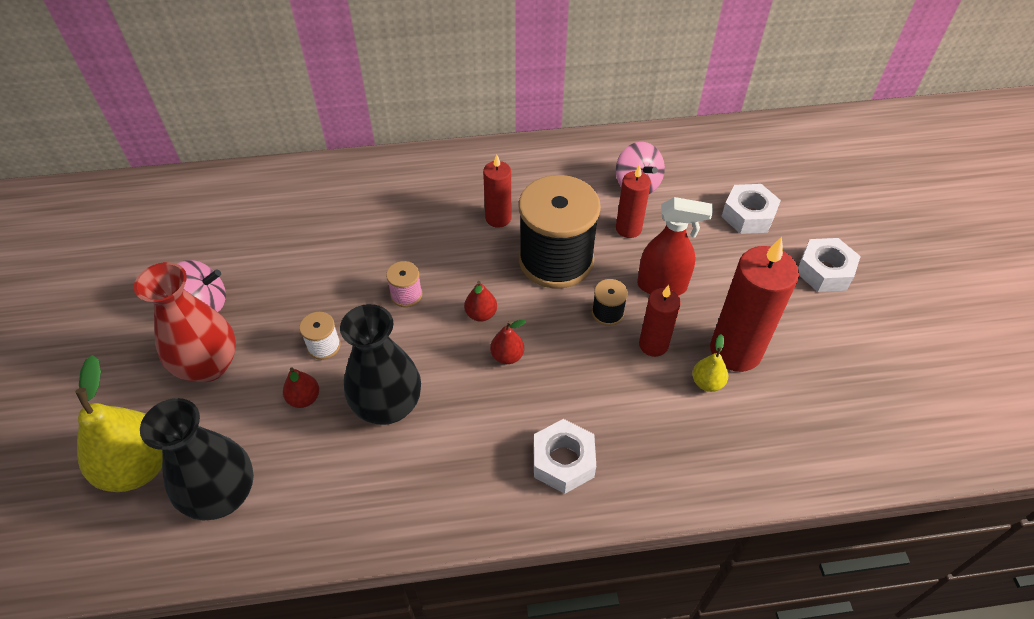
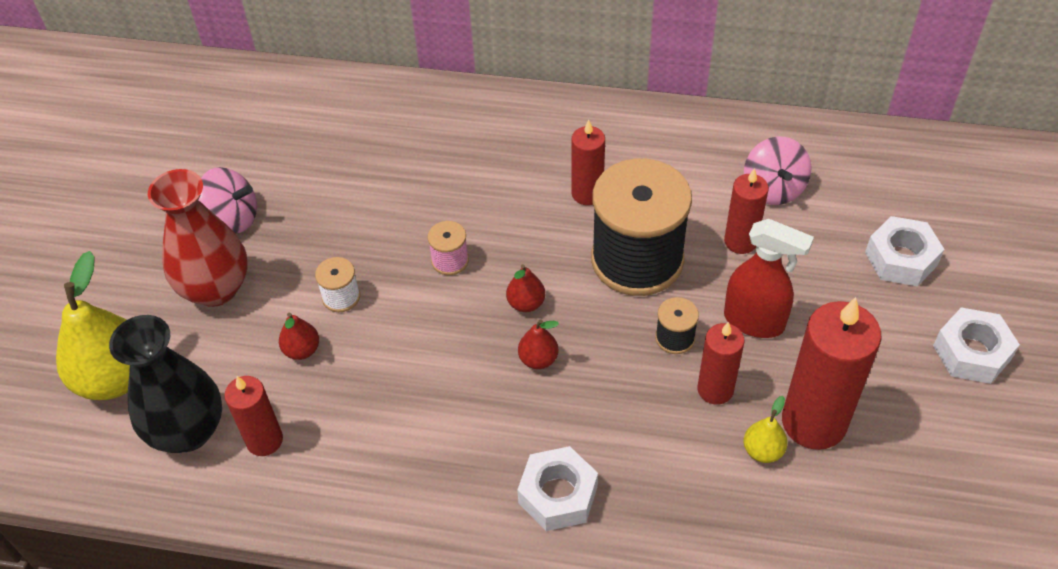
camera: 20 degrees right, 0 degrees up
(296, 484) = (264, 440): none -> red candle
(388, 406) = (387, 381): black vase -> none

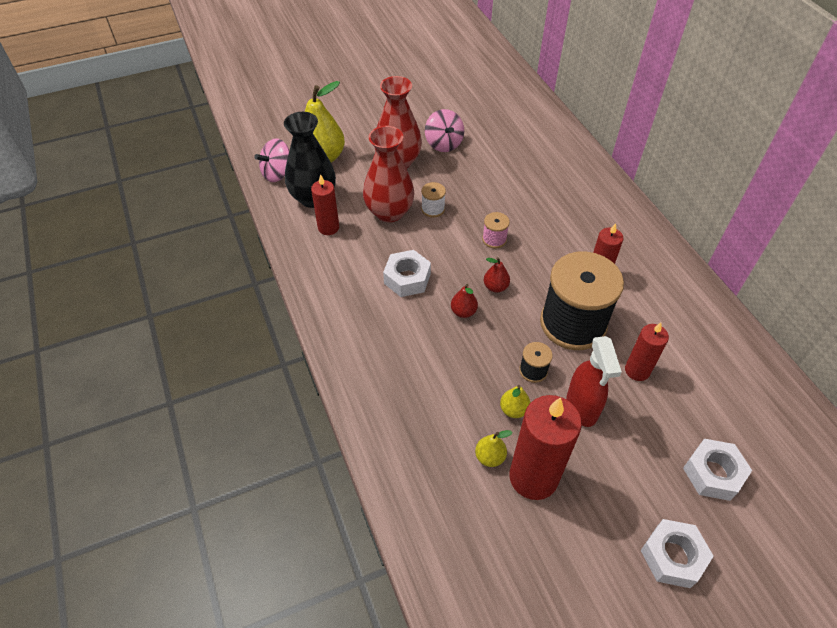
camera: 55 degrees right, 0 degrees up
(302, 350) = (389, 212): red pear -> red vase
(558, 495) = (384, 365): white nut -> white nut (407, 278)
(715, 389) = (513, 410): red candle -> yellow pear
(773, 189) = (697, 369): pink spinning top -> pink spinning top (277, 173)

